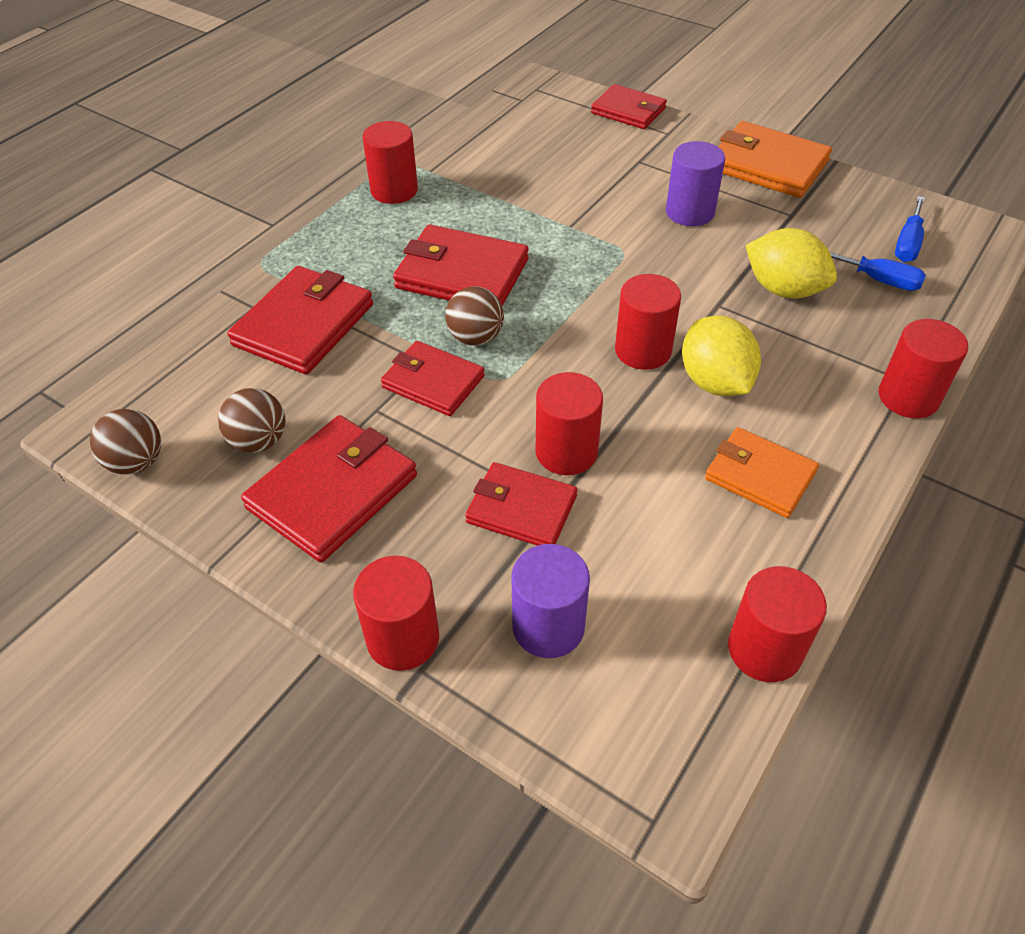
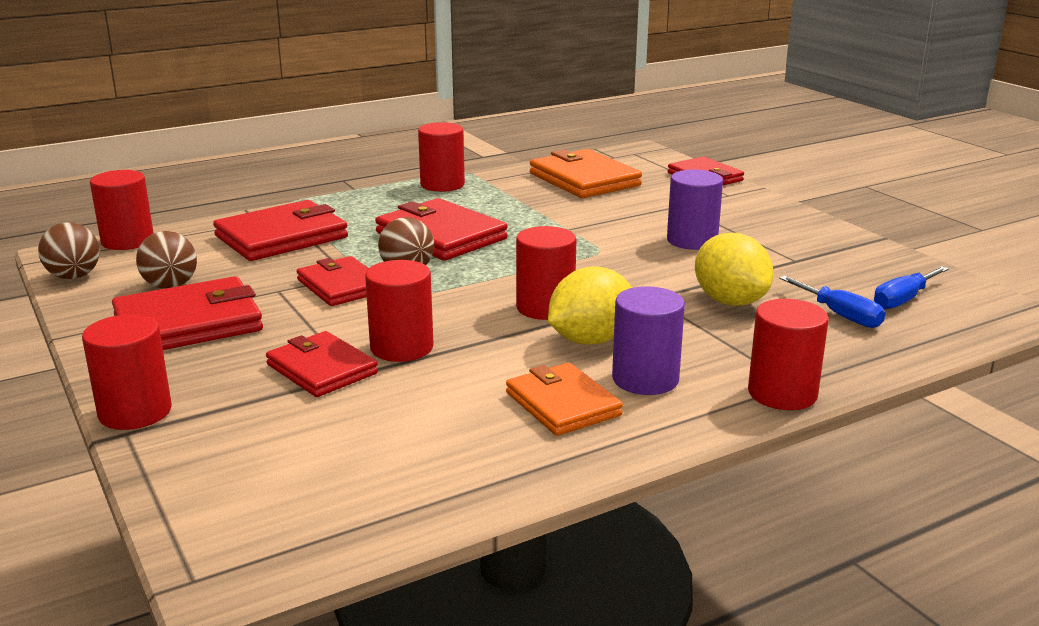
camera: 25 degrees right, 25 degrees down
(548, 626) = (256, 439): purple cylinder -> purple cylinder (645, 379)
(715, 382) = (590, 340): yellow lemon -> yellow lemon turned 45 degrees clockwise
(764, 649) = (429, 509): red cylinder -> red cylinder (127, 241)
(767, 165) = (806, 228): orange wallet -> orange wallet (584, 179)

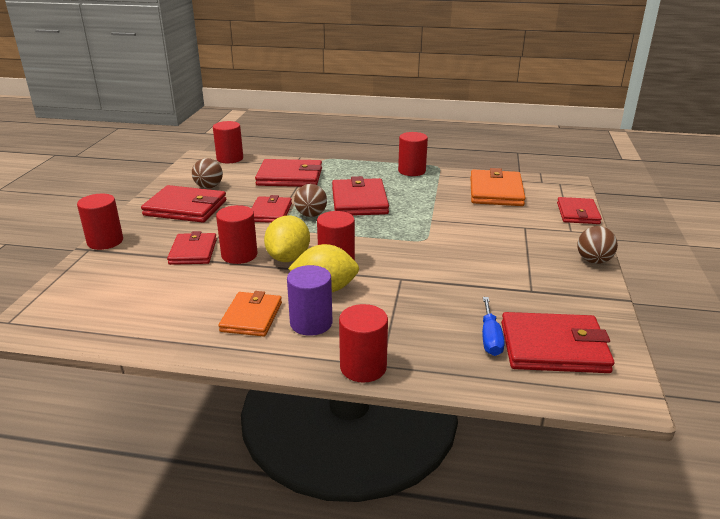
camera: 40 degrees right, 5 degrees up
(74, 276) = (185, 169): brown ball -> brown ball (593, 261)
(692, 241) = (488, 253): purple cylinder -> none
(730, 301) = (439, 299): yellow lemon -> yellow lemon (288, 258)
(903, 300) = (553, 347): blue screwdriver -> red wallet

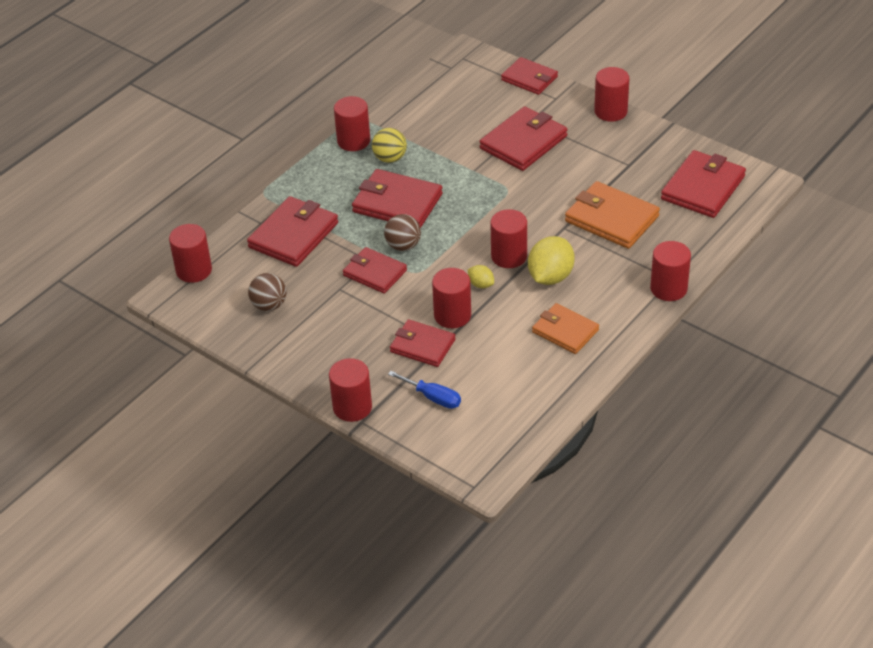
camera: 60 degrees left, 15 degrees up
(186, 208) = (313, 334): red wallet -> red wallet (523, 142)
(288, 258) = (481, 284): yellow lemon -> yellow lemon, size x0.50
(311, 323) = (596, 299): purple cylinder -> none
(407, 186) = (390, 158): none -> yellow ball
(490, 338) = (674, 213): blue screwdriver -> blue screwdriver (433, 397)
(496, 191) = (448, 106): orange wallet -> orange wallet (611, 219)
(593, 261) = (610, 111): brown ball -> red cylinder

